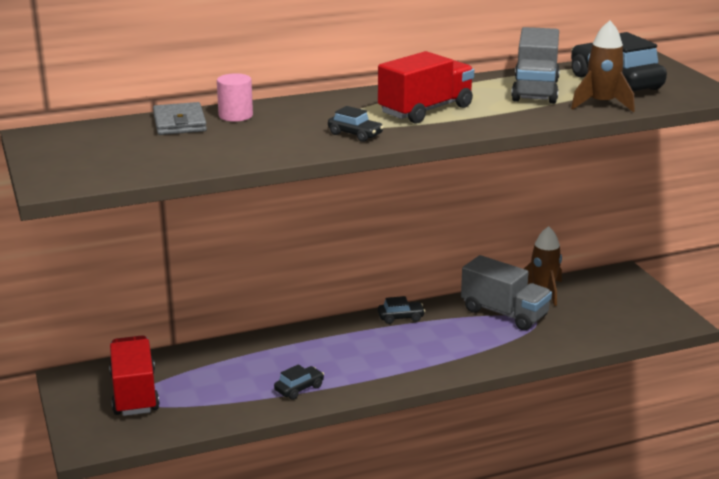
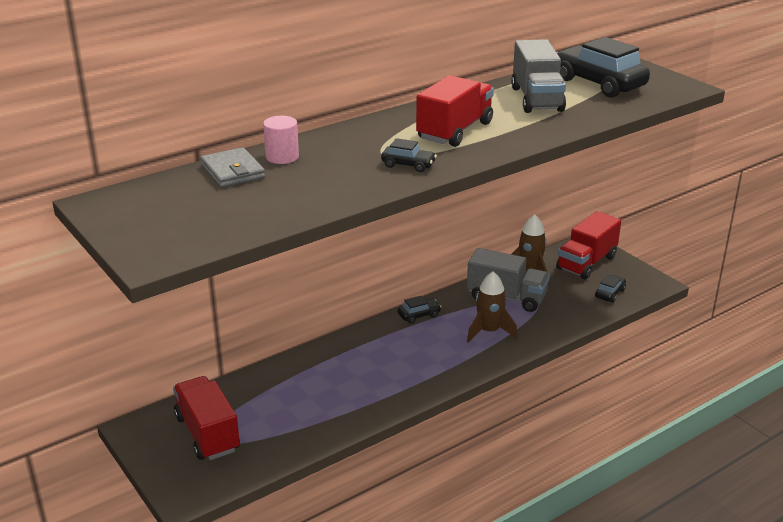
camera: 15 degrees left, 5 degrees up
(299, 388) = (360, 402): black car -> black car (610, 293)
(601, 104) = (602, 107): brown rocket -> brown rocket (489, 331)
(612, 291) = (586, 263): none -> red truck

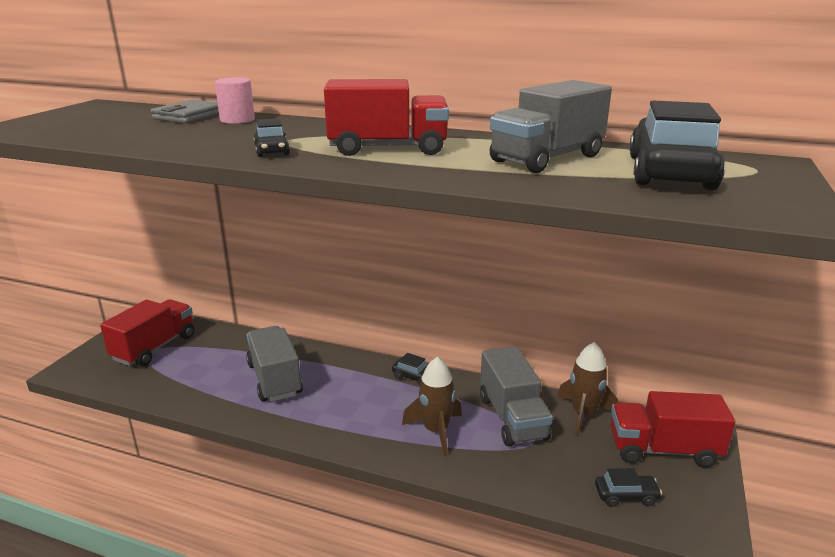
camera: 55 degrees right, 5 degrees down
(345, 380) = (274, 379): none -> grey truck

